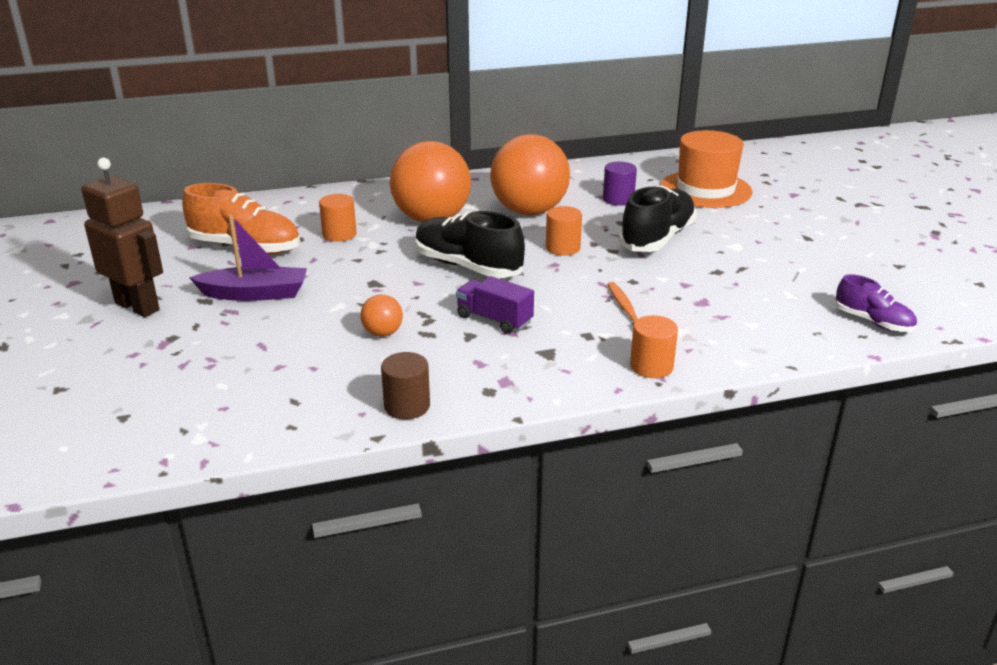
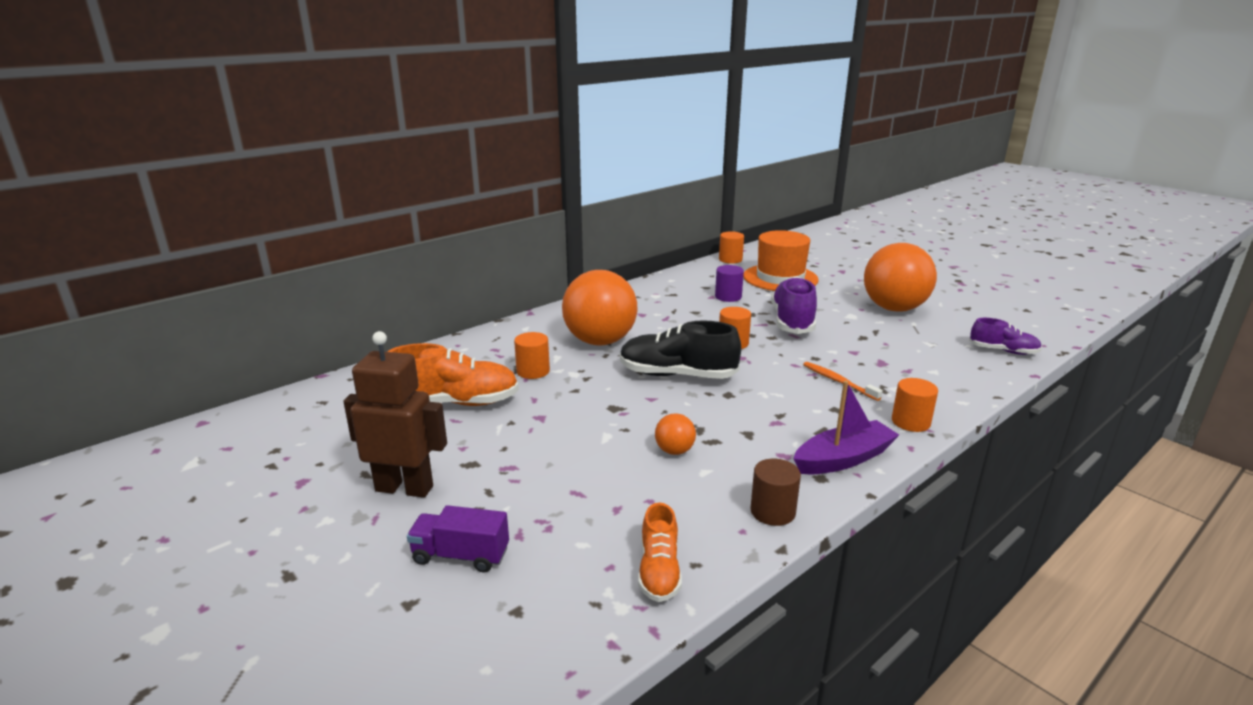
camera: 25 degrees left, 5 degrees down
(255, 294) = (514, 445): purple boat -> purple boat (843, 459)
(256, 422) = (659, 571): none -> orange shoe
(494, 319) = (751, 414): purple truck -> purple truck (461, 555)
(529, 211) = (672, 319): orange ball -> orange ball (894, 308)
(657, 238) = (792, 321): black shoe -> purple shoe
(673, 159) = (730, 259): none -> orange cylinder

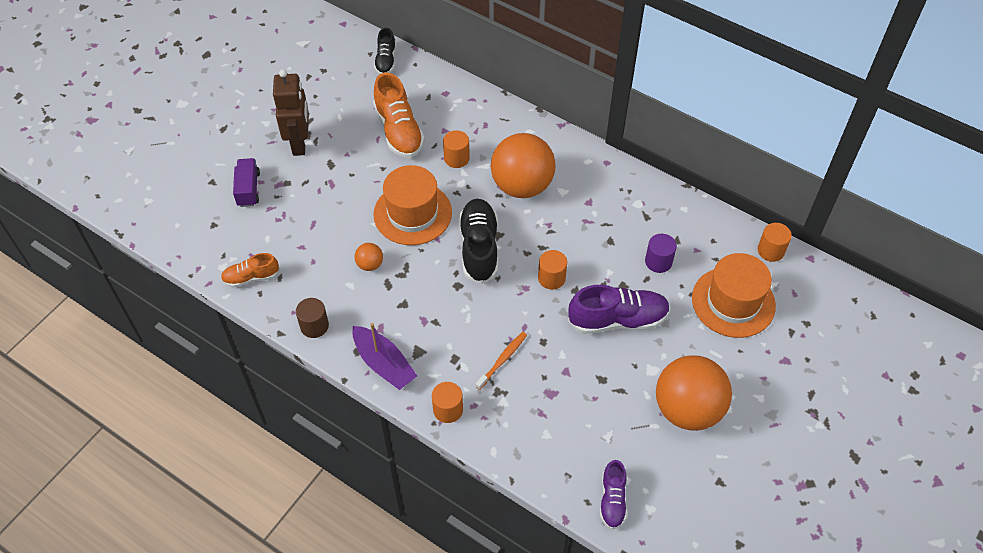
camera: 75 degrees right, 30 degrees up
(319, 397) = (386, 61): none -> black shoe
(602, 409) = (412, 213): none -> orange hat

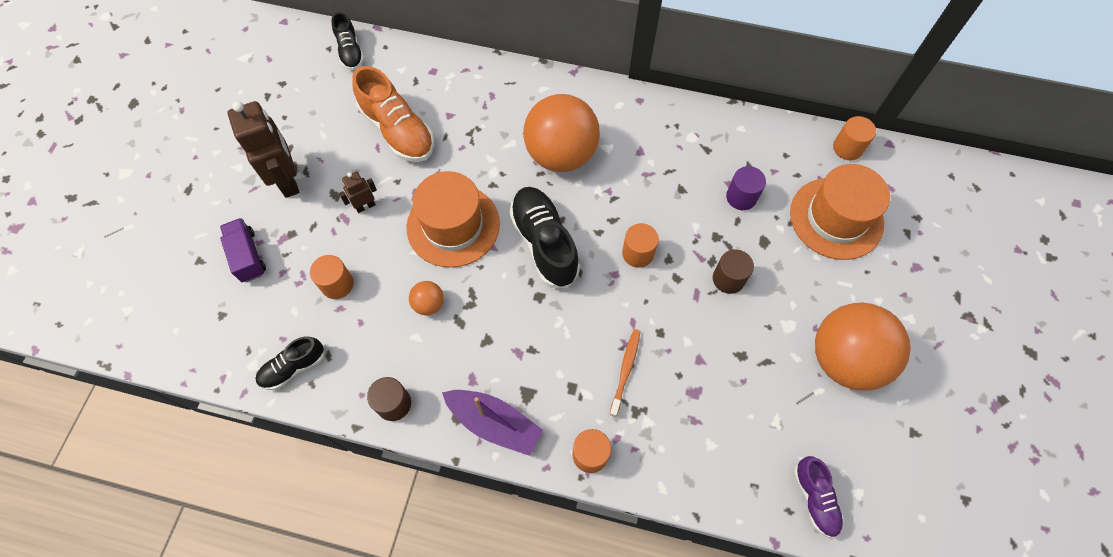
camera: 20 degrees left, 10 degrees up
(251, 277) = (293, 367): orange shoe -> black shoe
(350, 179) = (365, 206): none -> brown robot
(456, 158) = (476, 144): orange cylinder -> orange cylinder (337, 284)
(618, 320) = (728, 279): purple shoe -> brown cylinder

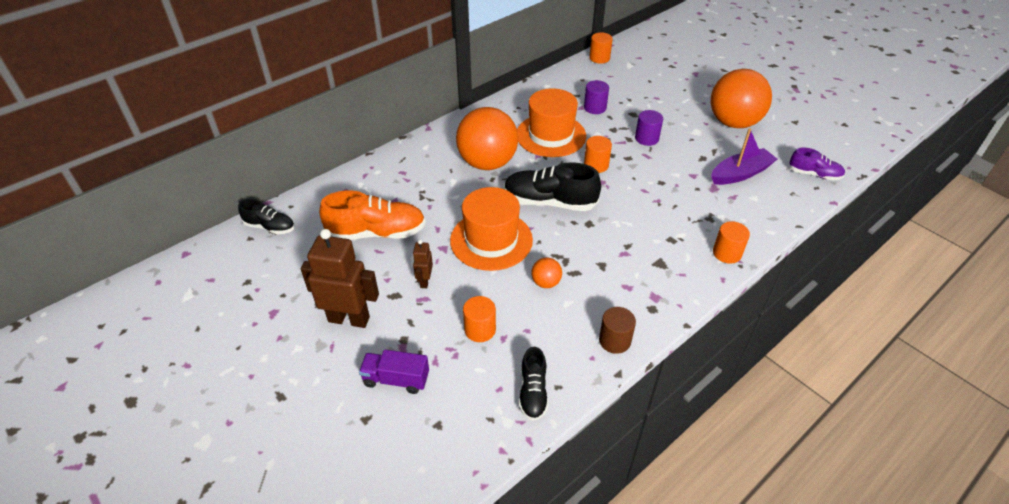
camera: 55 degrees left, 20 degrees down
(494, 423) = (671, 290): purple boat -> purple boat (740, 174)
(625, 370) = (677, 209): orange toothbrush -> none
(728, 279) = (646, 138): brown cylinder -> purple cylinder
(836, 218) = (641, 83): orange hat -> orange hat (551, 135)

